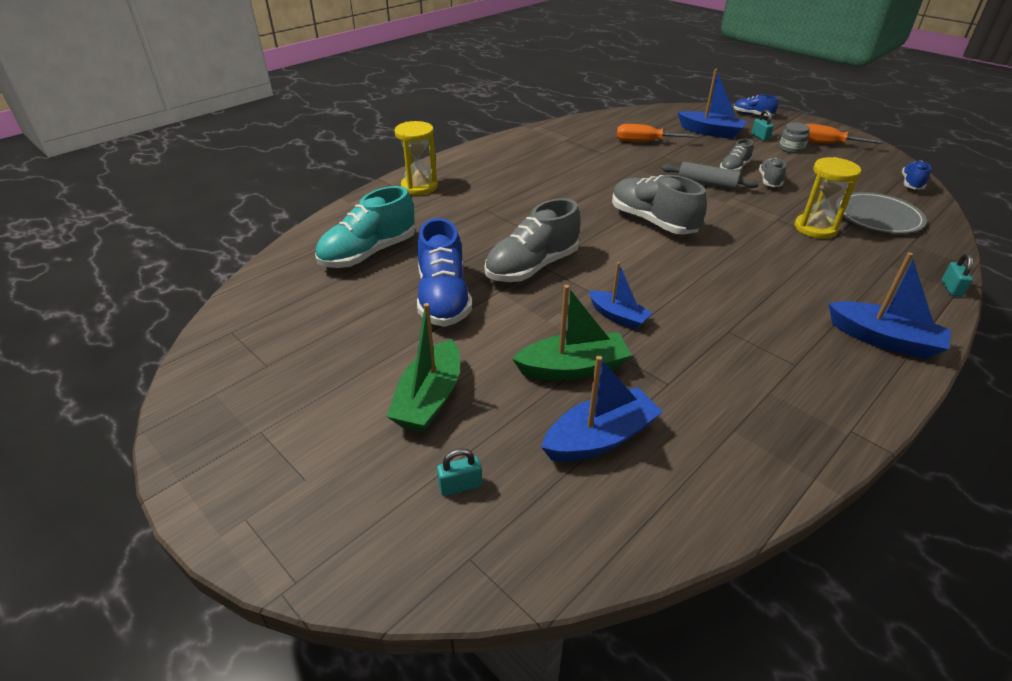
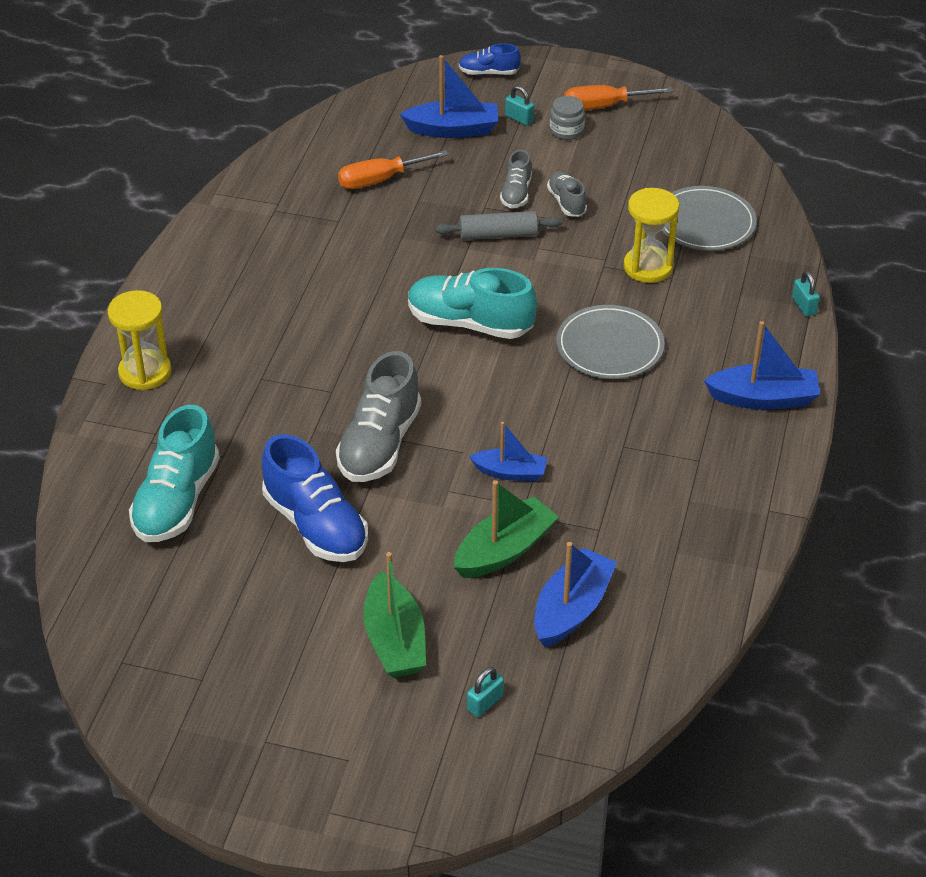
camera: 30 degrees left, 5 degrees up
(652, 221) = (470, 323): grey shoe -> turquoise shoe
(755, 264) = (610, 346): none -> grey plate
(911, 183) = (722, 151): blue shoe -> none

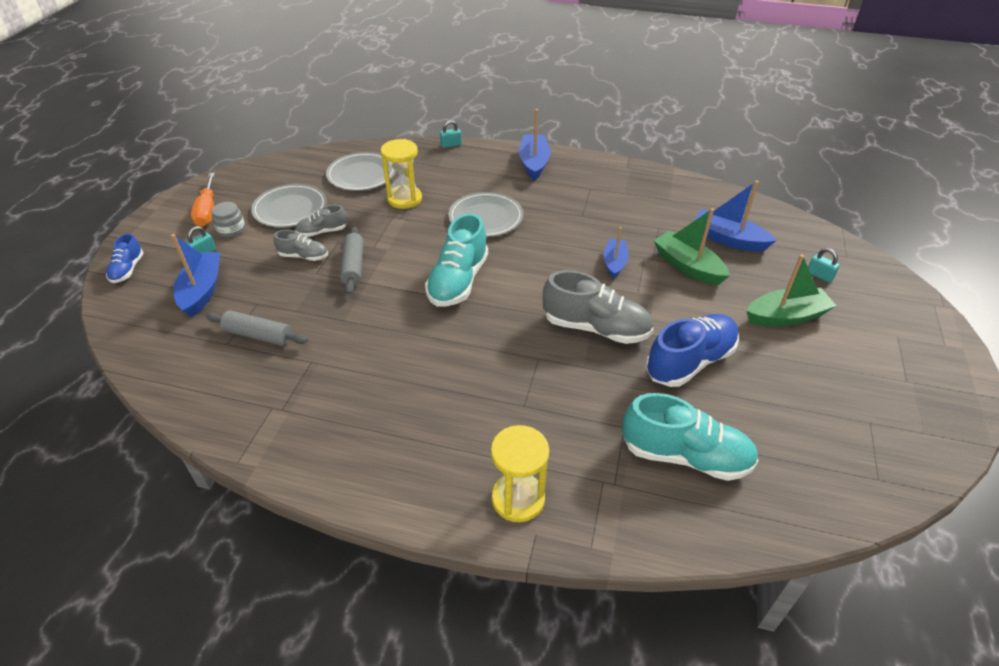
camera: 90 degrees left, 0 degrees up
(380, 180) = (259, 335): orange screwdriver -> grey rolling pin
(615, 170) = (290, 208): none -> grey plate

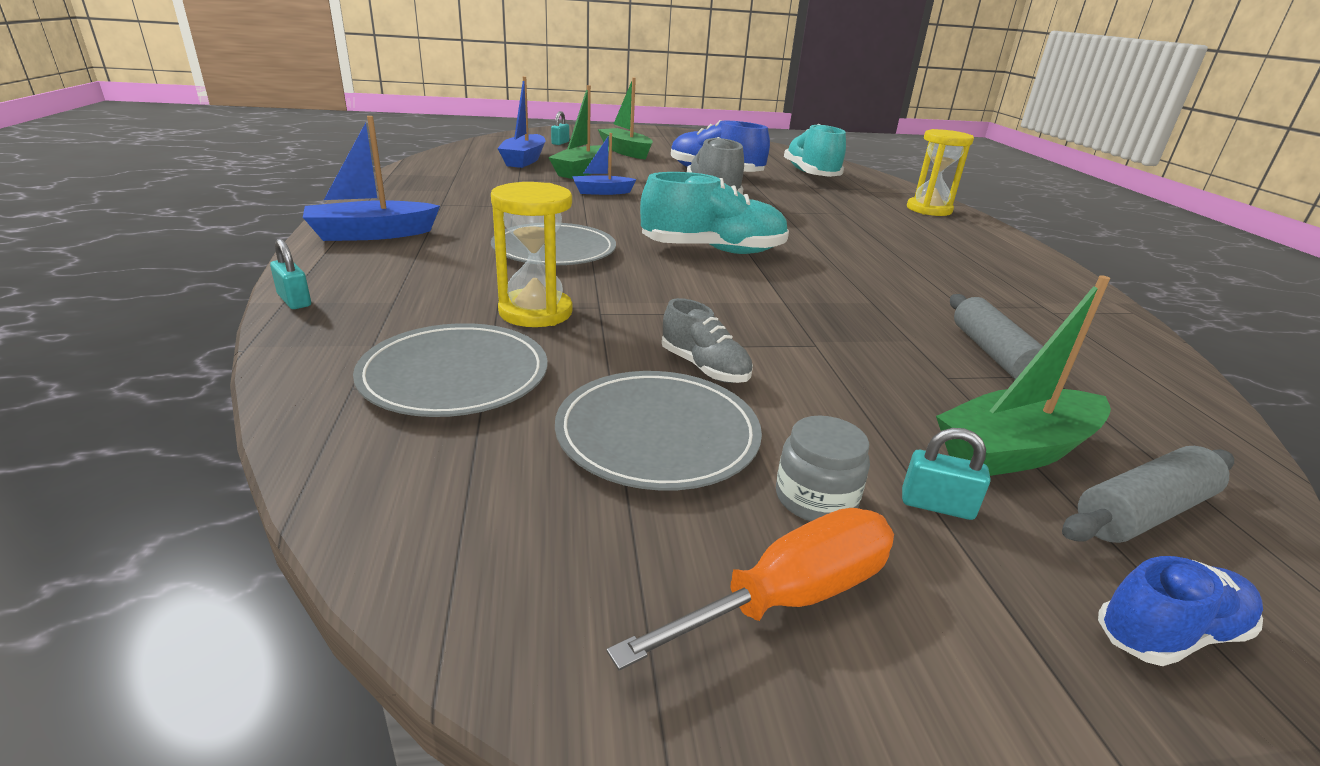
camera: 115 degrees left, 15 degrees down
(202, 290) = (1016, 450): blue boat -> green boat
(304, 256) = (791, 367): grey shoe -> none
(353, 266) = (763, 318): grey rolling pin -> grey rolling pin (1143, 512)

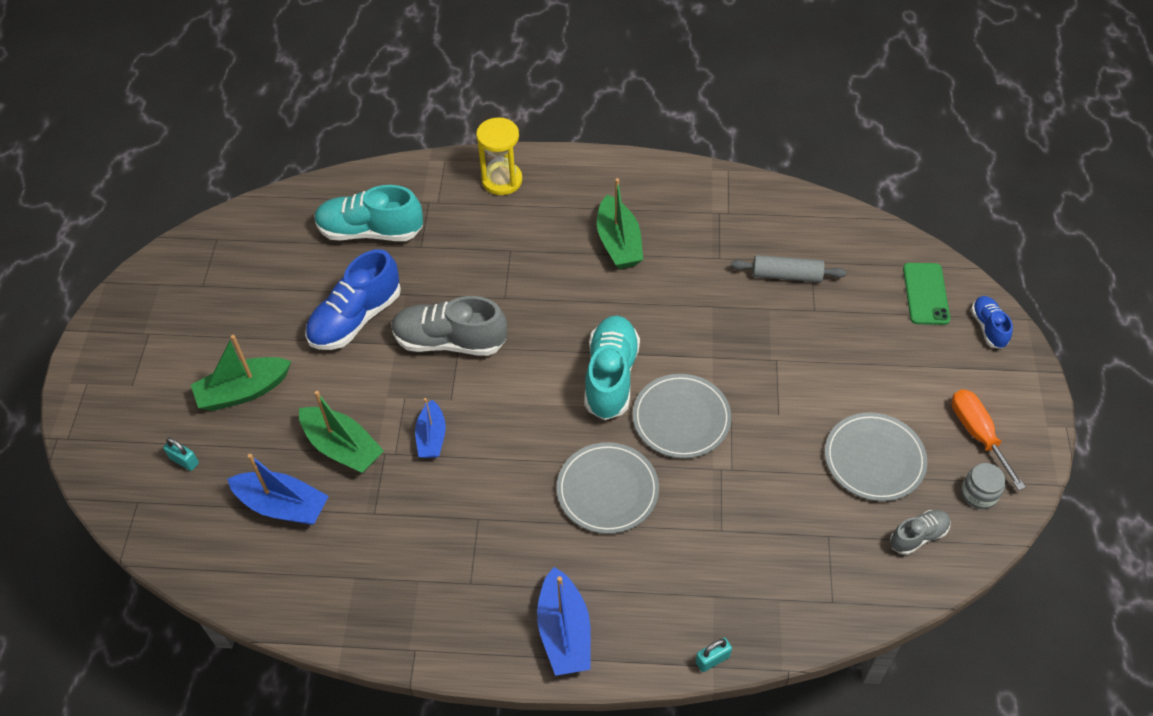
camera: 75 degrees left, 25 degrees up
(454, 375) = (818, 551): grey plate -> grey plate (681, 418)
(535, 312) = (730, 507): yellow hourglass -> none
(704, 368) = (806, 424): grey shoe -> grey shoe (918, 536)
(815, 498) = (921, 407): grey jar -> grey jar (979, 494)
(937, 505) = (924, 365): turquoise padlock -> none
(1016, 450) = (883, 315): green boat -> green boat (618, 243)
(1143, 512) = (926, 294): grey rolling pin -> green phone

